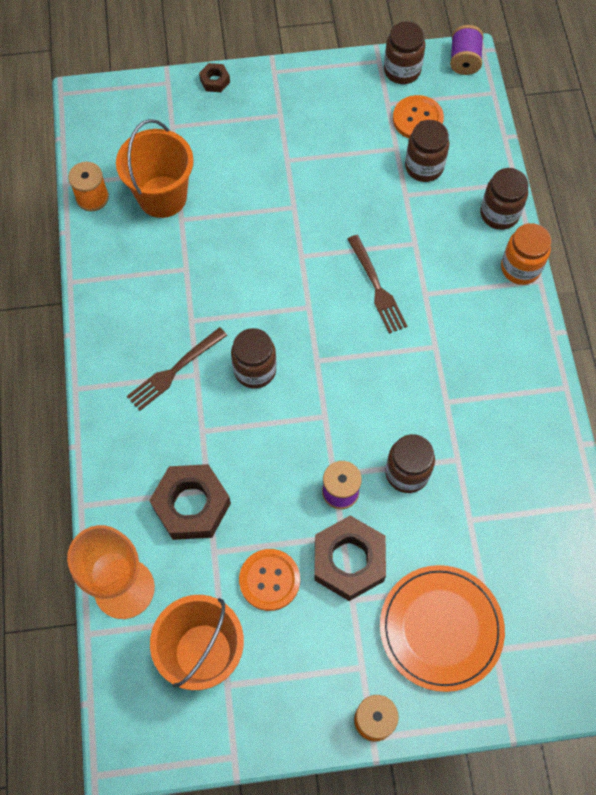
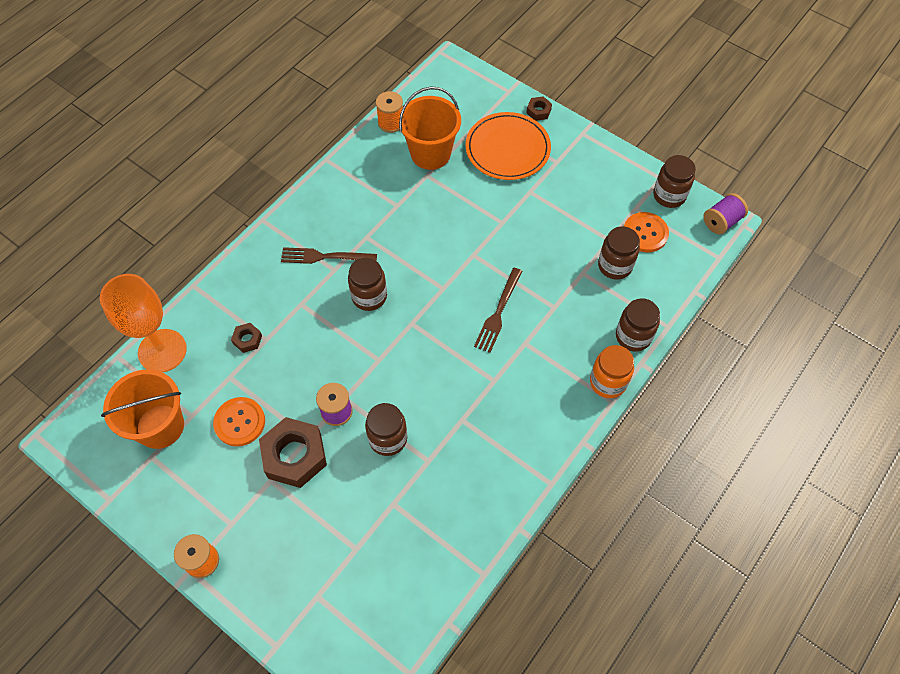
camera: 45 degrees right, 5 degrees down
(191, 505) = (247, 339): brown nut -> brown nut, size x0.47
(441, 628) = (300, 549): orange plate -> orange plate (507, 149)

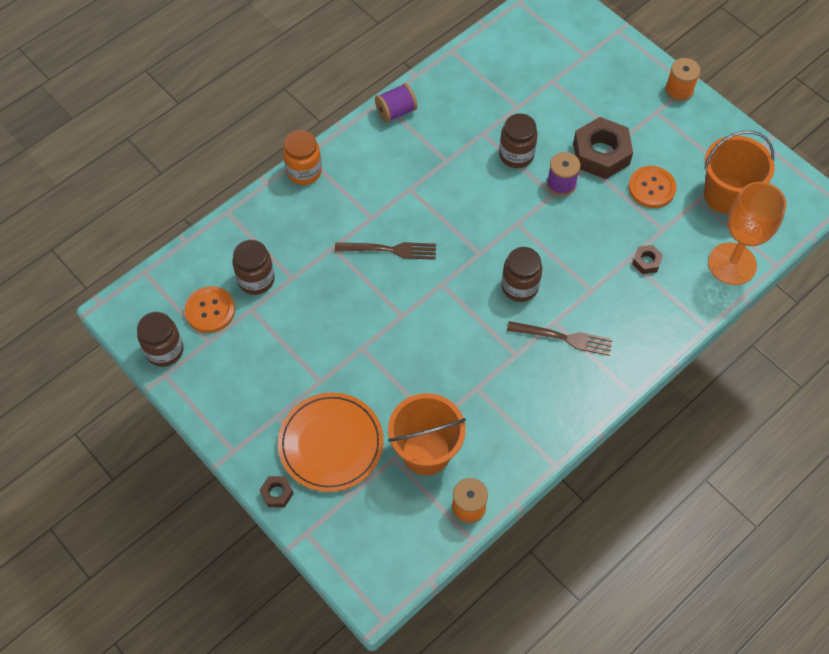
camera: 170 degrees left, 0 degrees up
(498, 313) = (390, 250): brown fork -> brown fork turned 60 degrees clockwise
(633, 336) = (265, 208): brown jar -> none
(721, 221) = (122, 310): purple spool -> purple spool (396, 111)

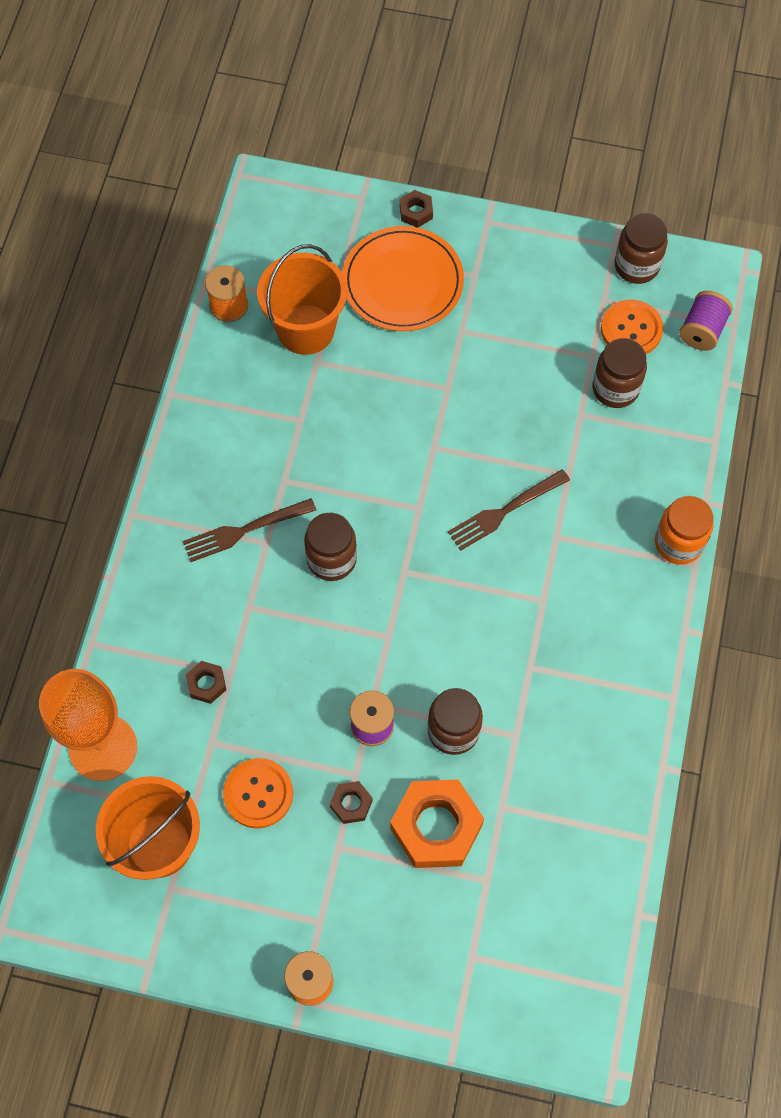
camera: 145 degrees right, 5 degrees up
(396, 111) = (643, 695): purple spool -> purple spool (702, 330)
(561, 117) = (436, 827): none -> orange nut
(601, 154) = (351, 804): brown nut -> brown nut, size x0.47

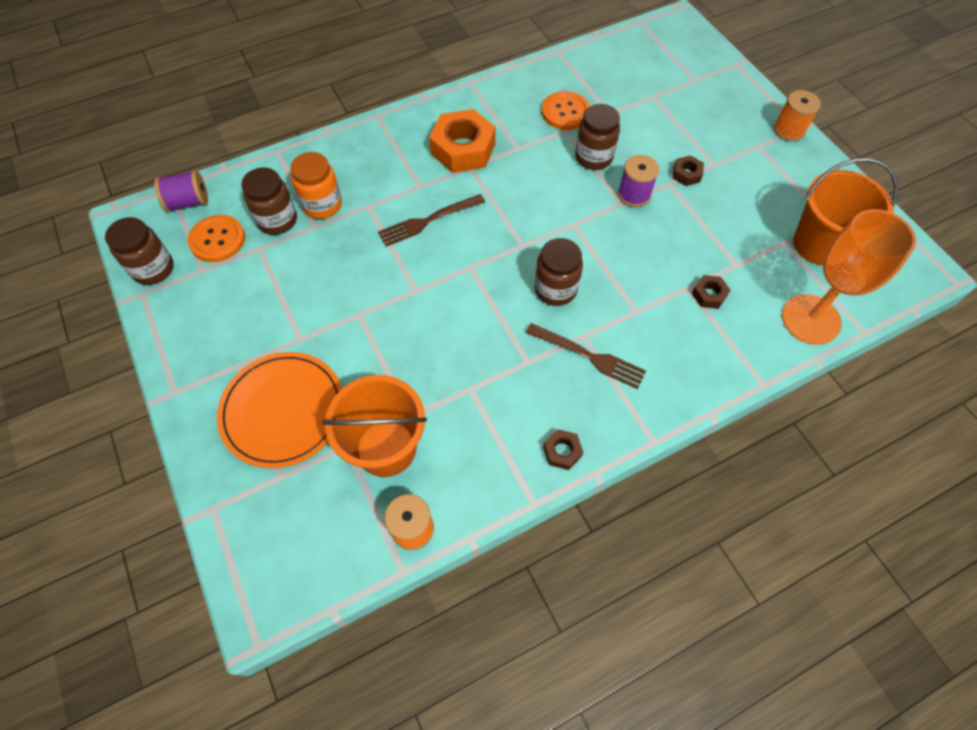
camera: 130 degrees left, 5 degrees down
(258, 793) = (734, 219): orange button -> orange button (565, 112)
(416, 212) = (200, 452): brown nut -> brown nut (562, 451)
(436, 827) = (653, 131): orange nut -> orange nut (463, 149)
(504, 511) = (428, 221): brown fork -> brown fork turned 135 degrees clockwise
(678, 543) = (369, 129): orange jar -> orange jar (322, 205)

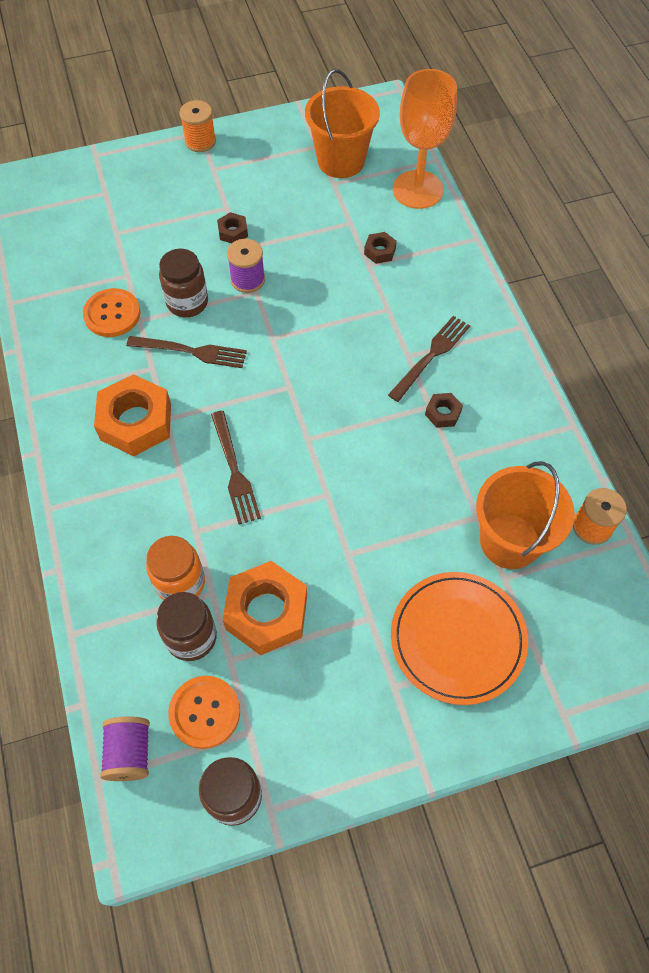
camera: 80 degrees left, 0 degrees up
(301, 265) = (266, 612): none -> orange nut
(542, 170) = (192, 351): none -> brown fork
(555, 289) = (350, 368): brown jar -> none
(562, 451) = (525, 395): brown nut -> brown nut (443, 413)

